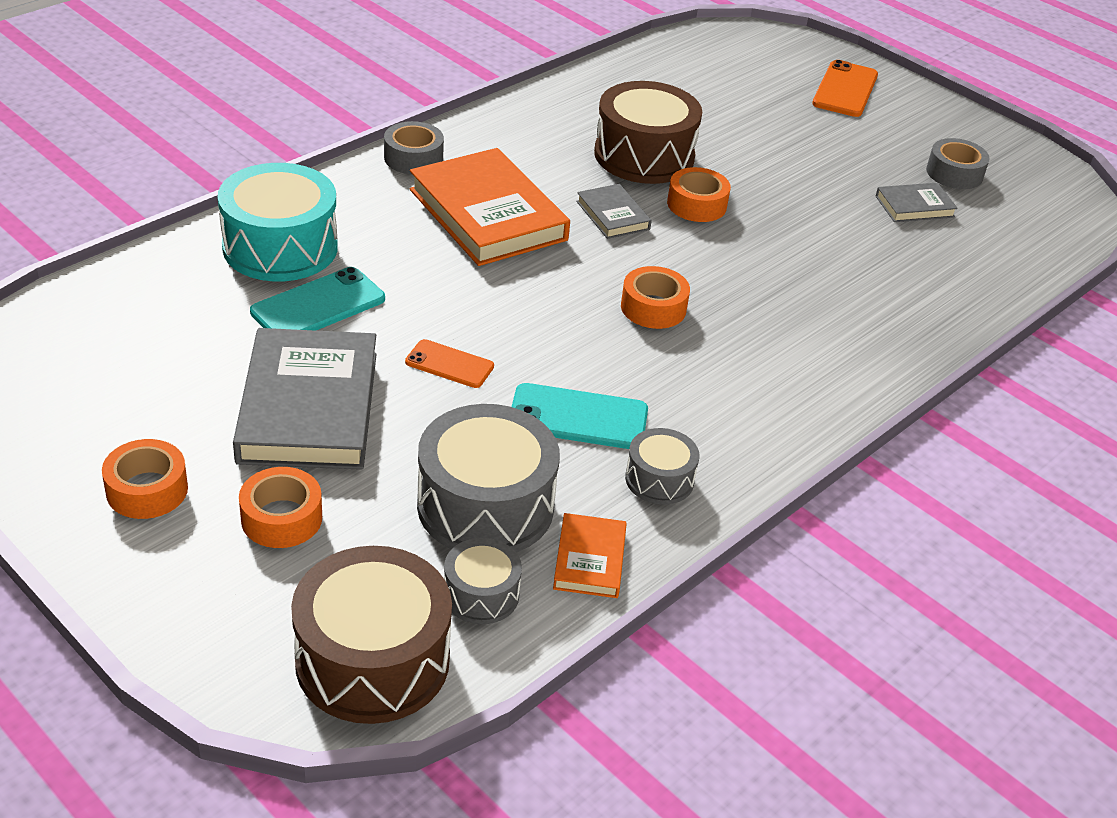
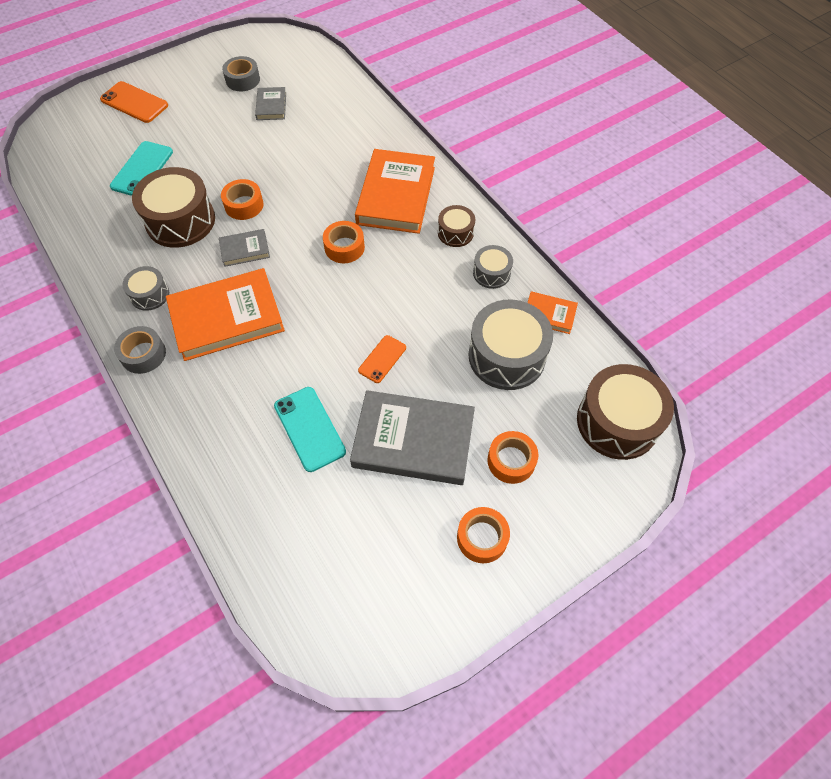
camera: 75 degrees left, 20 degrees up
(280, 247) = (236, 449): turquoise drum -> none
(481, 594) = (572, 366): grey drum -> grey drum (150, 294)
(578, 417) = (438, 301): turquoise phone -> turquoise phone (142, 169)
(734, 429) = (455, 233): none -> brown drum
(787, 354) = (396, 195): none -> orange book

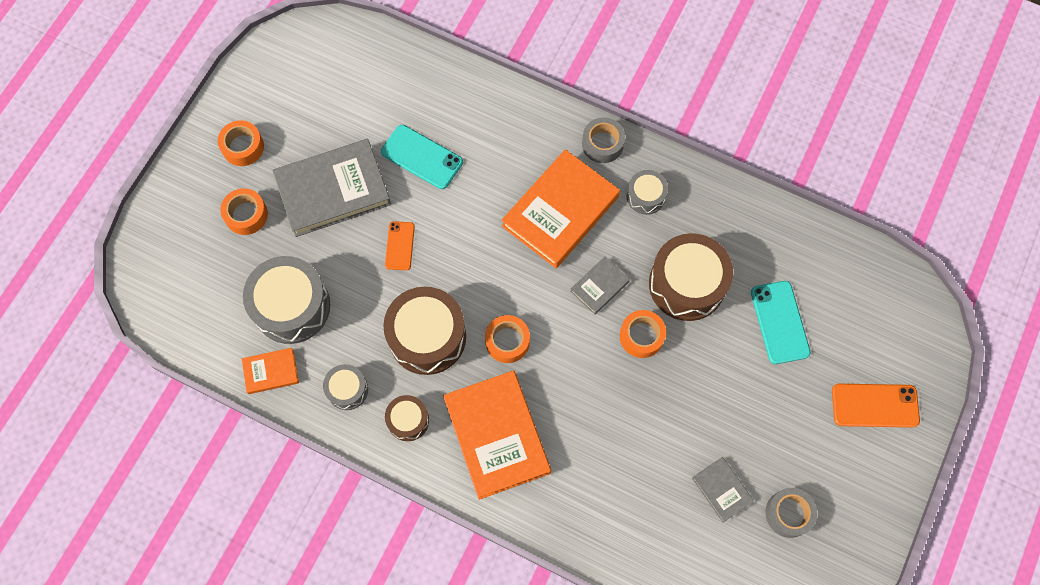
camera: 150 degrees right, 10 degrees up
(617, 422) = (170, 294): brown drum -> brown drum (427, 337)

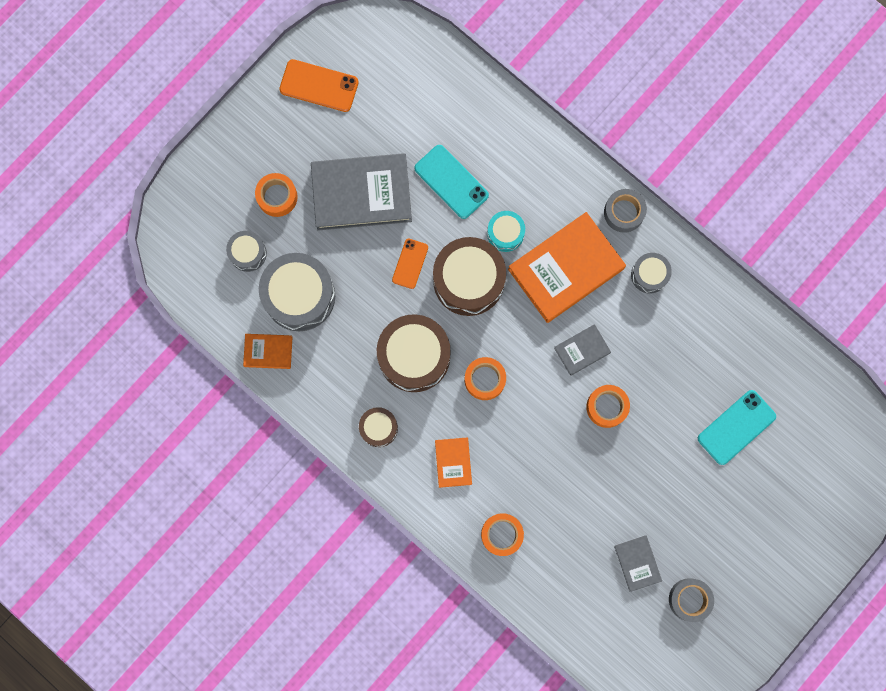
camera: 15 degrees right, 10 degrees up
(243, 147) = (288, 128): orange tape -> orange tape (501, 534)
(347, 390) = (332, 386): grey drum -> grey drum (248, 253)
(489, 193) = (505, 233): none -> turquoise drum
(497, 435) = (453, 462): orange book -> orange book, size x0.48
(686, 284) = (662, 369): brown drum -> brown drum (468, 280)
(779, 322) = (736, 427): turquoise phone -> turquoise phone turned 45 degrees clockwise
(875, 405) = (797, 526): orange phone -> orange phone (319, 86)

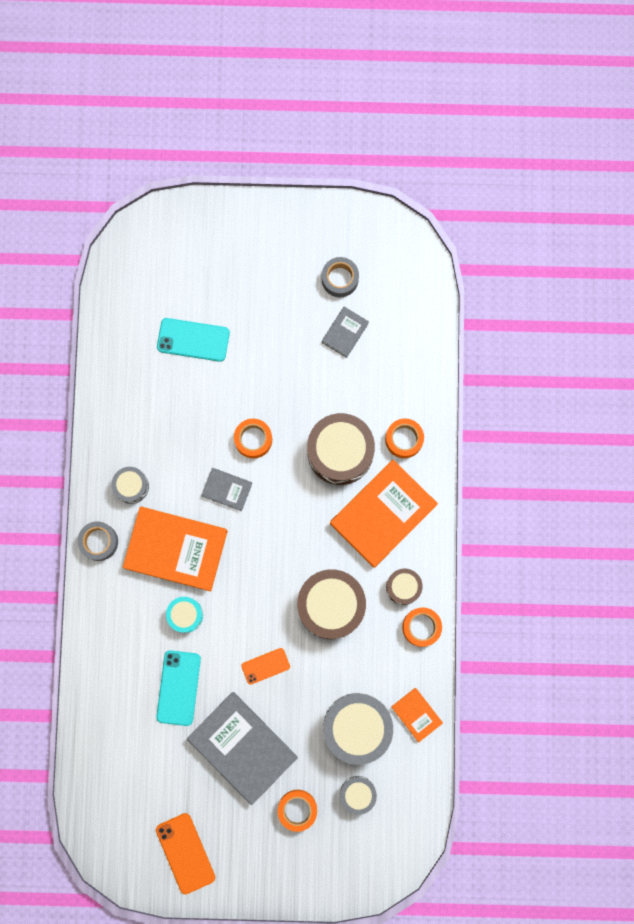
camera: 130 degrees left, 0 degrees up
(453, 462) = (383, 514): orange book -> orange book, size x2.08
(468, 280) = (243, 612): brown drum -> brown drum (340, 452)
(485, 379) = (305, 541): orange tape -> orange tape (421, 627)

